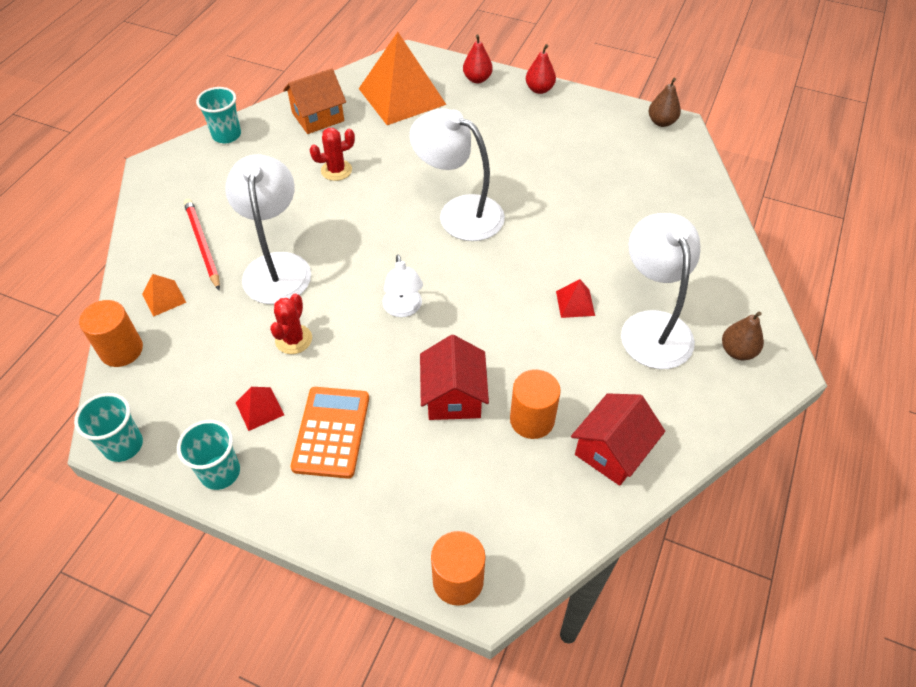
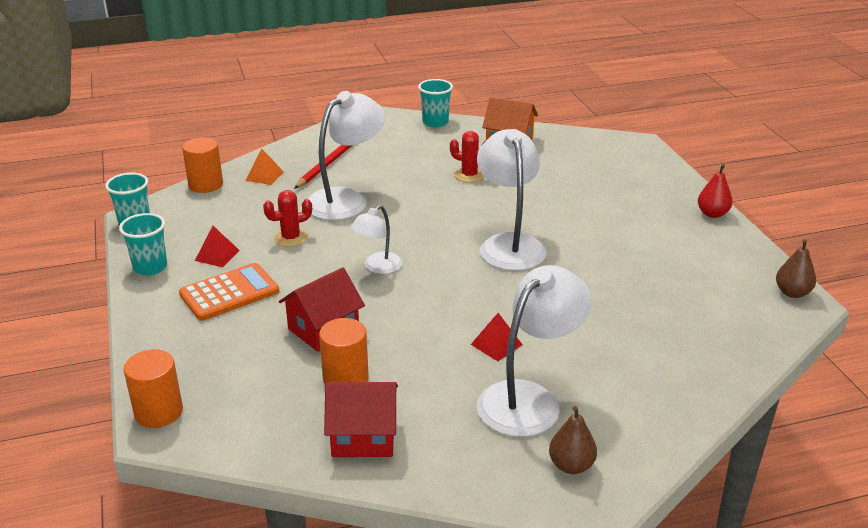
camera: 50 degrees right, 20 degrees down
(402, 96) = (590, 162): orange pyramid -> none
(477, 79) = (669, 182): red pear -> none

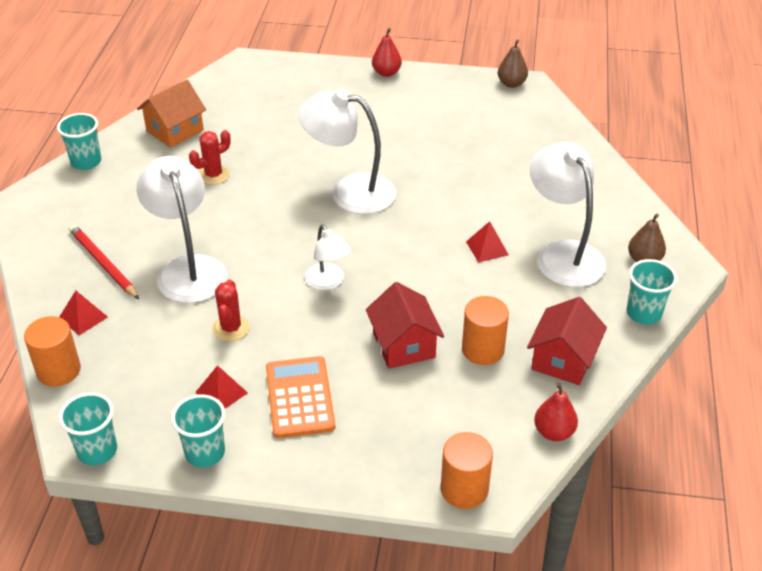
camera: 65 degrees left, 10 degrees up
(256, 453) = (554, 432): none -> red pear
(264, 176) = (83, 317): orange pyramid -> red pyramid
(477, 484) = (643, 313): none -> turquoise cup

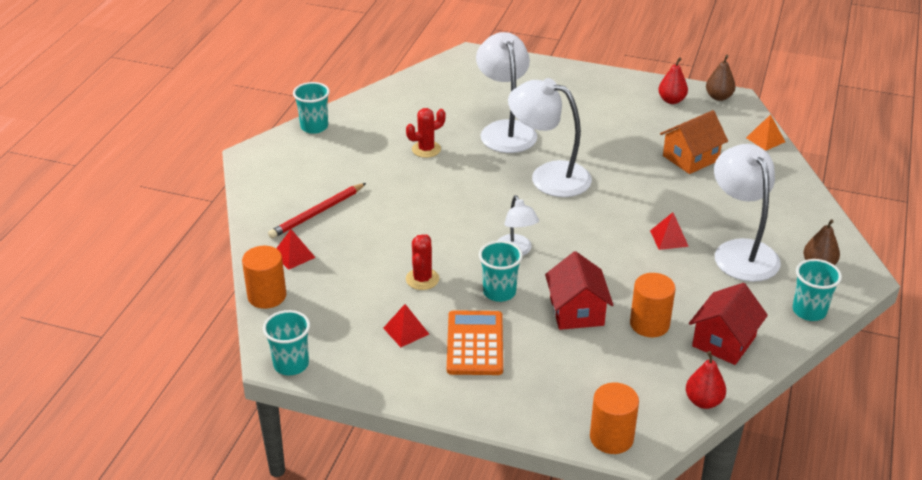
camera: 10 degrees right, 5 degrees down
(103, 263) = (317, 213): red pencil -> red pencil turned 105 degrees counterclockwise
(175, 130) = (397, 108): orange house -> orange house (690, 158)
(188, 269) = (391, 226): white lamp -> white lamp (505, 130)
(205, 453) = (384, 378): turquoise cup -> turquoise cup (499, 292)
(386, 73) = (600, 76): red pear -> red pear (671, 100)
(566, 126) = (765, 139): none -> orange pyramid

